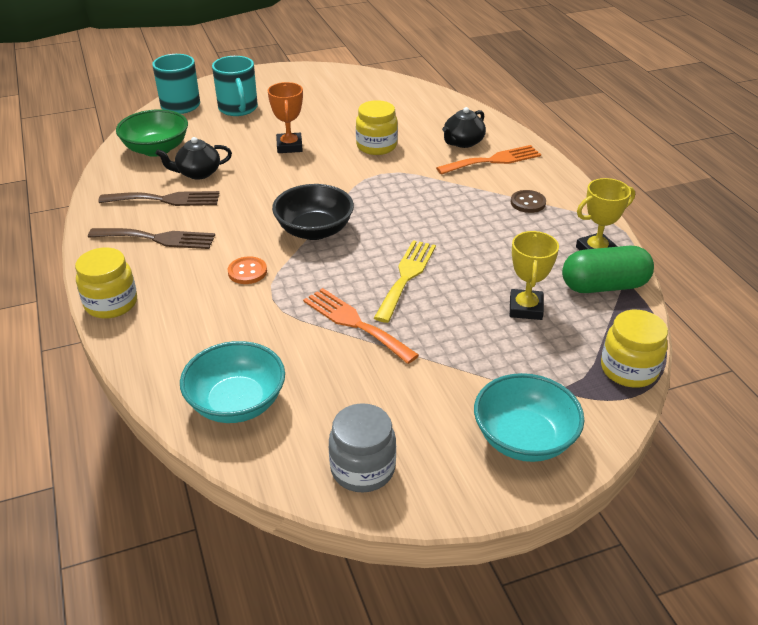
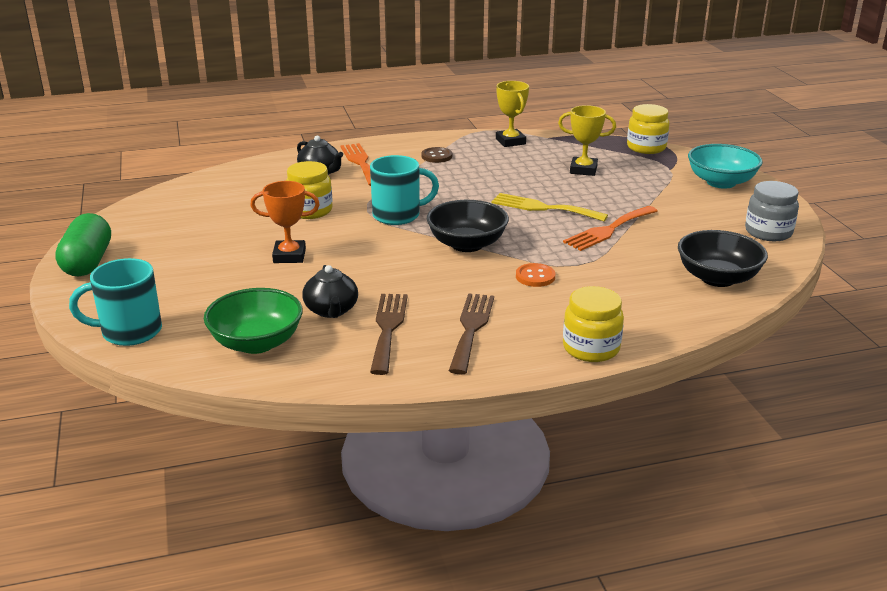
camera: 85 degrees left, 10 degrees down
(237, 403) = (717, 278): turquoise bowl -> black bowl
(238, 109) = (170, 288): turquoise mug -> turquoise mug (398, 215)
(604, 286) = (555, 144): green capsule -> green capsule (88, 262)

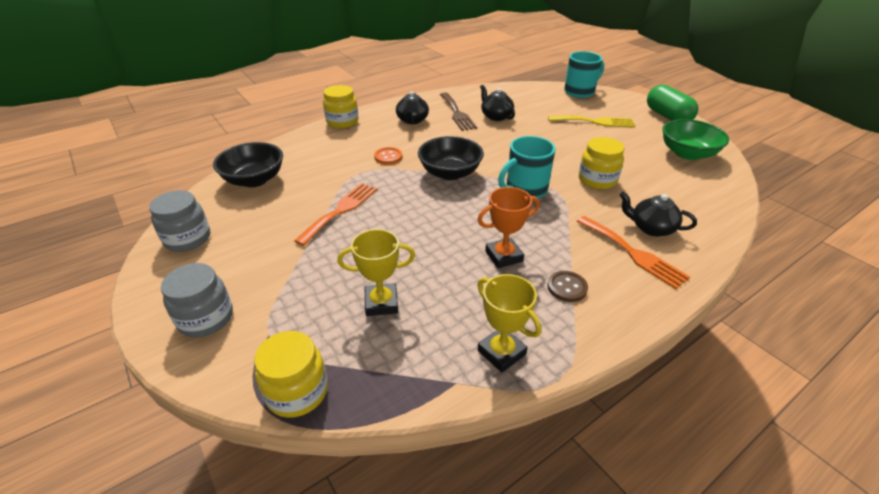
camera: 160 degrees right, 10 degrees up
(256, 343) = (514, 97): green bowl -> green bowl (687, 154)
(289, 256) = (560, 141): orange trophy -> orange trophy (504, 256)
(471, 329) = (412, 120): brown fork -> black teapot
(543, 208) = (406, 226): yellow fork -> yellow fork (595, 122)
(721, 182) = (206, 318): turquoise bowl -> grey jar

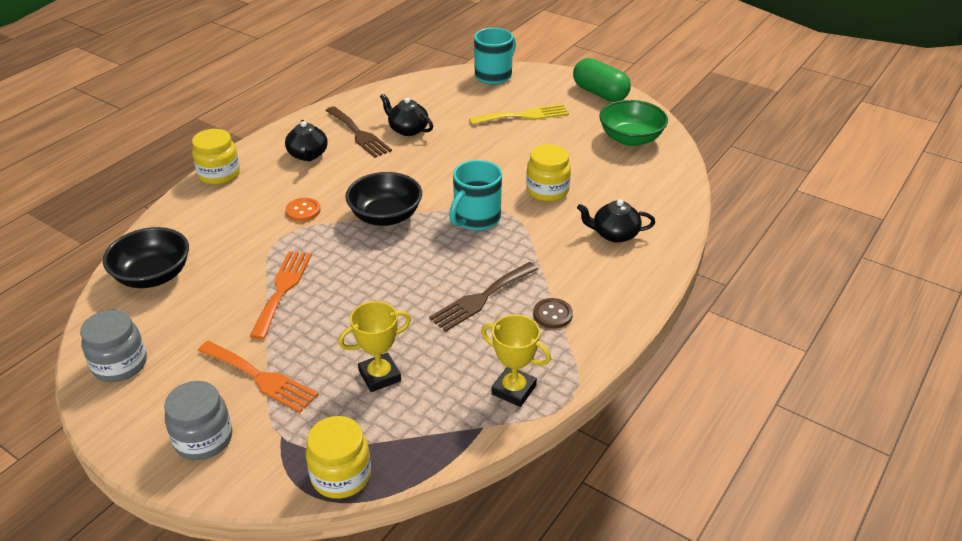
camera: 20 degrees left, 0 degrees up
(504, 256) = (481, 298): orange trophy -> brown fork
(633, 253) = (604, 265): orange fork -> orange fork (260, 378)

